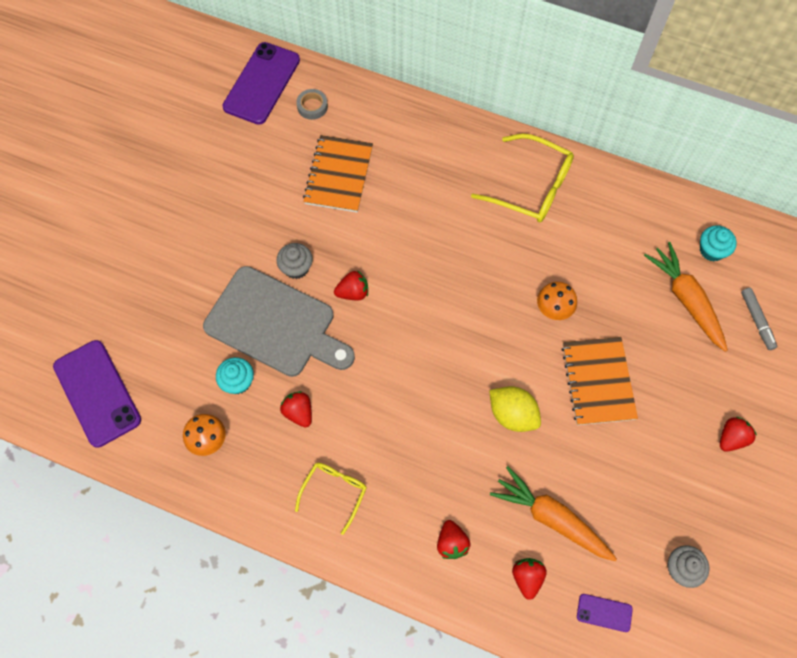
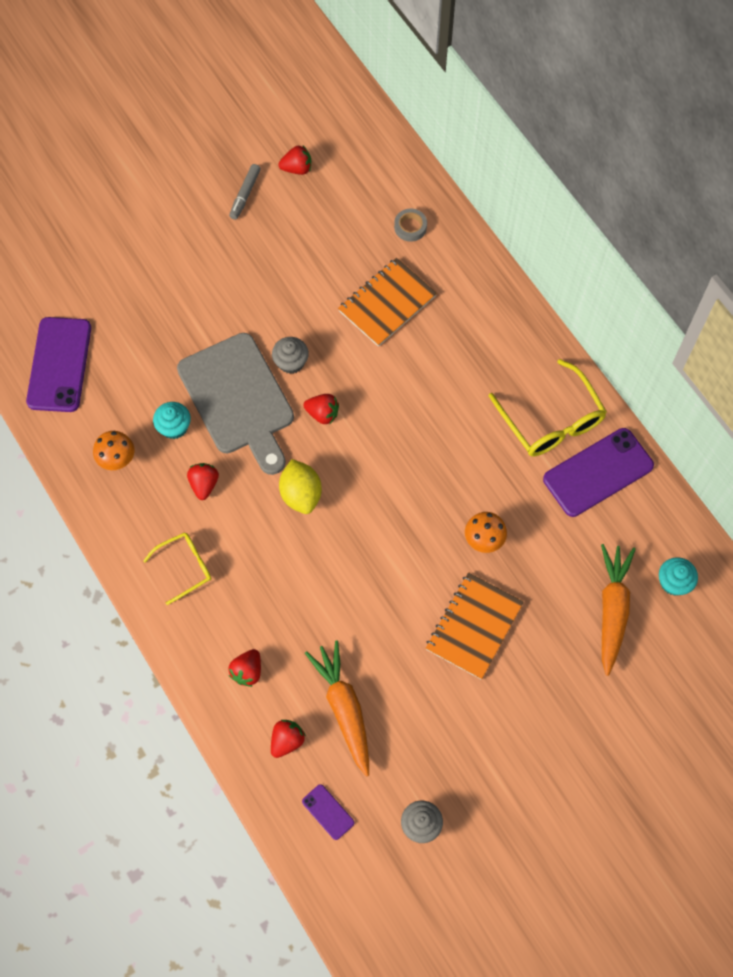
camera: 35 degrees right, 0 degrees up
(262, 83) = (381, 179): purple phone -> purple phone (598, 472)
(512, 414) = (378, 604): yellow lemon -> yellow lemon (301, 494)
(731, 438) = (554, 752): red strawberry -> red strawberry (297, 168)
(757, 320) = (663, 670): grey marker -> grey marker (245, 195)

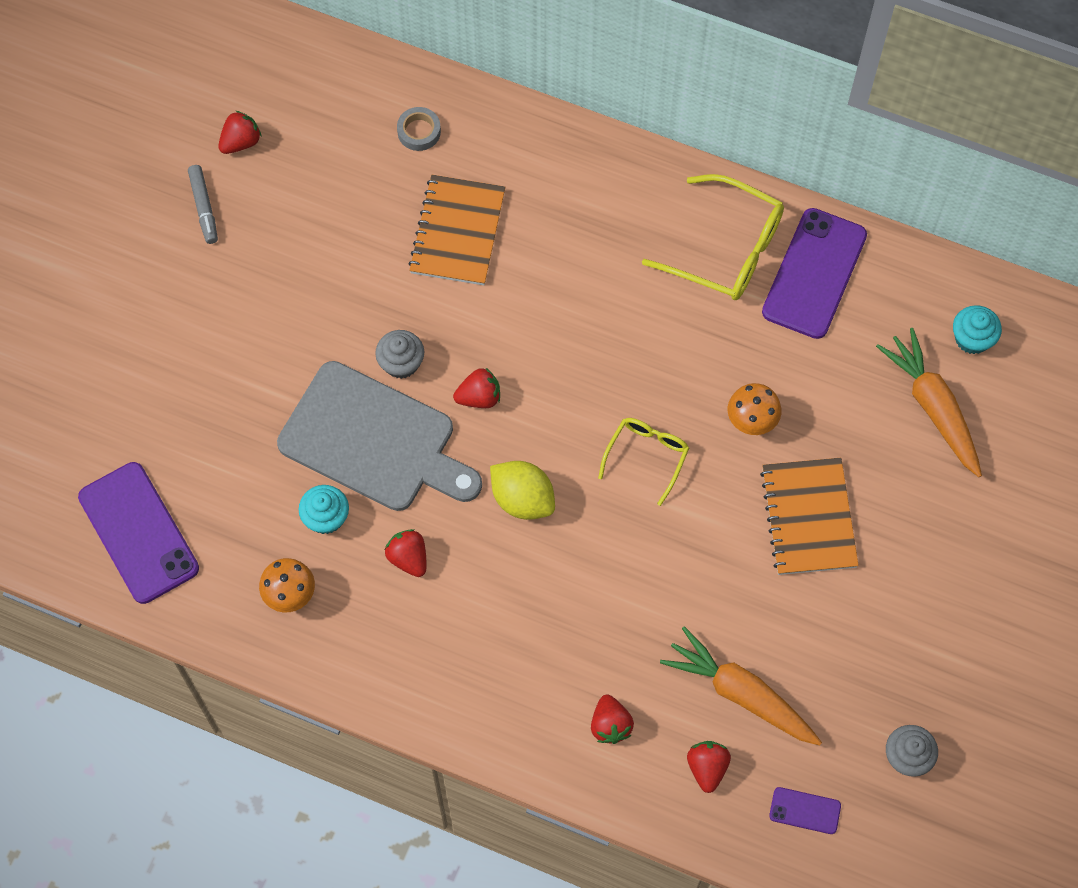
camera: 35 degrees left, 0 degrees up
(185, 567) = (457, 661): yellow glasses -> yellow glasses (646, 457)

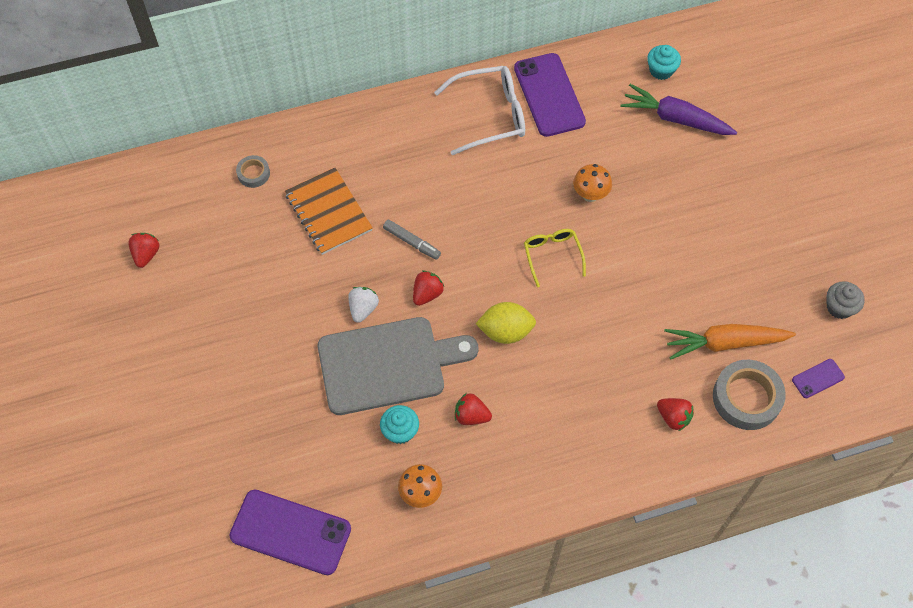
camera: 40 degrees left, 5 degrees down
(204, 207) = (157, 308): grey marker -> grey marker (412, 242)
(401, 363) = (363, 309): grey cupcake -> white strawberry
(707, 768) = (746, 398): red strawberry -> grey tape
(726, 249) = (490, 115): yellow glasses -> white glasses
(809, 517) = (668, 222): orange notebook -> none
(933, 408) = (676, 119): orange carrot -> purple carrot

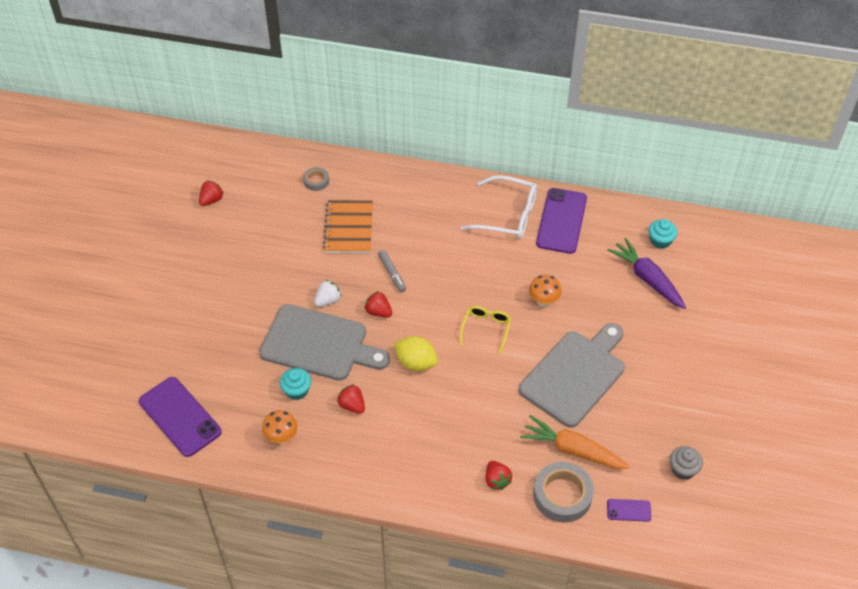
camera: 30 degrees right, 10 degrees down
(427, 294) = (378, 312): red strawberry -> red strawberry turned 120 degrees counterclockwise
(674, 260) = (575, 375): none -> grey cutting board

